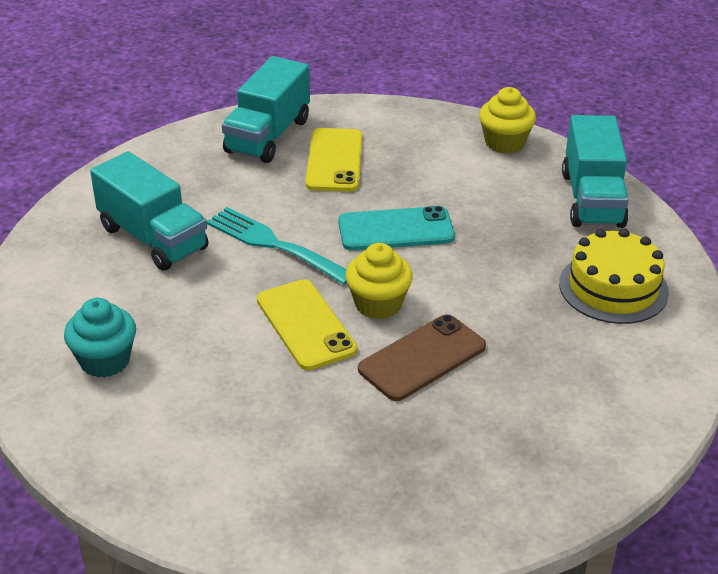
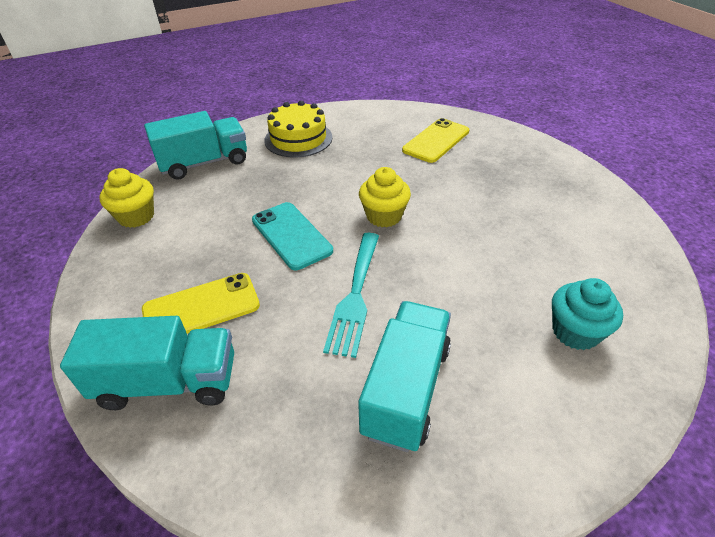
camera: 115 degrees left, 5 degrees up
(306, 325) = (433, 240): yellow phone -> yellow phone (436, 141)
(422, 358) = (418, 184): brown phone -> none

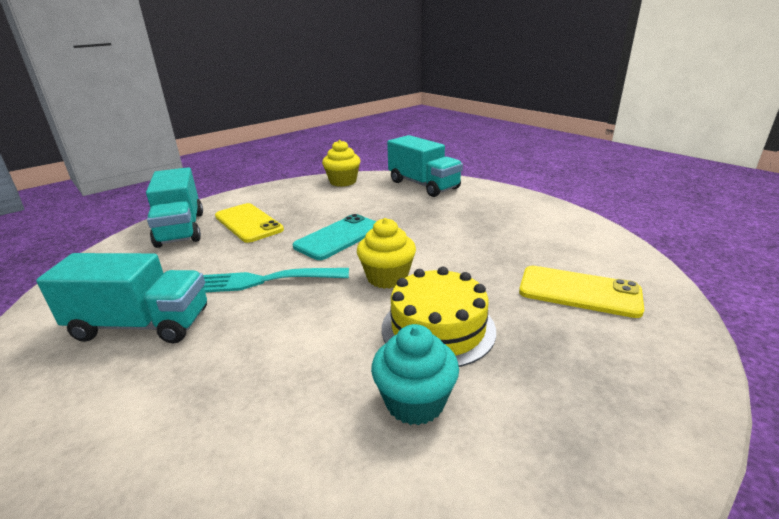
camera: 75 degrees right, 15 degrees down
(298, 139) = (496, 211): yellow cake -> yellow cake (438, 328)
(575, 332) = (190, 458): turquoise cupcake -> turquoise cupcake (415, 402)

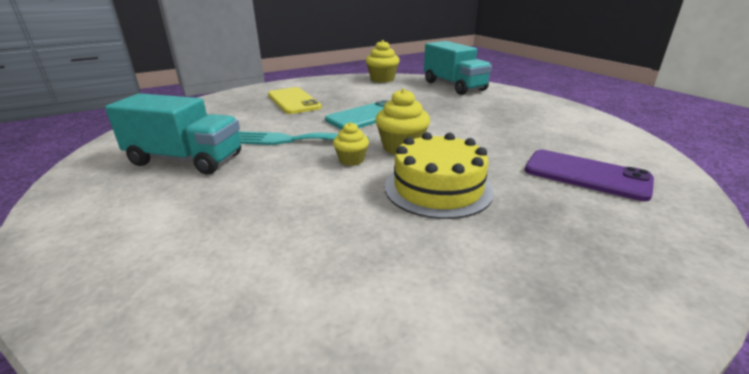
camera: 10 degrees right, 0 degrees up
(181, 229) = (238, 101): turquoise truck -> none
(337, 301) = (351, 160): none -> yellow cupcake
(415, 402) = (400, 240): turquoise cupcake -> none
(579, 291) = (586, 175): yellow phone -> purple phone

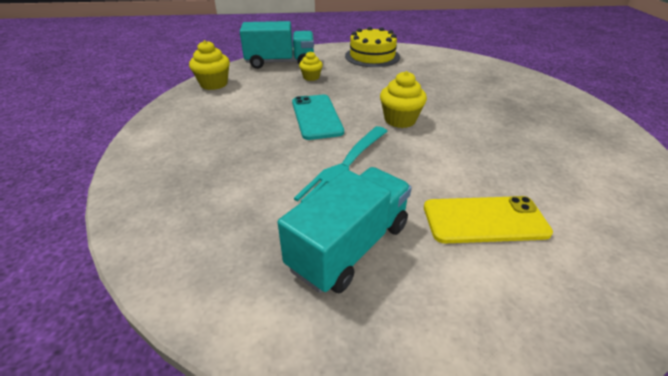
camera: 65 degrees left, 10 degrees up
(293, 101) = (221, 146): yellow phone -> yellow phone (484, 220)
(351, 160) = (411, 146): yellow cupcake -> yellow cupcake (311, 77)
(438, 188) = (474, 125): yellow cake -> yellow cake (372, 56)
(586, 175) = (474, 79): purple phone -> none

